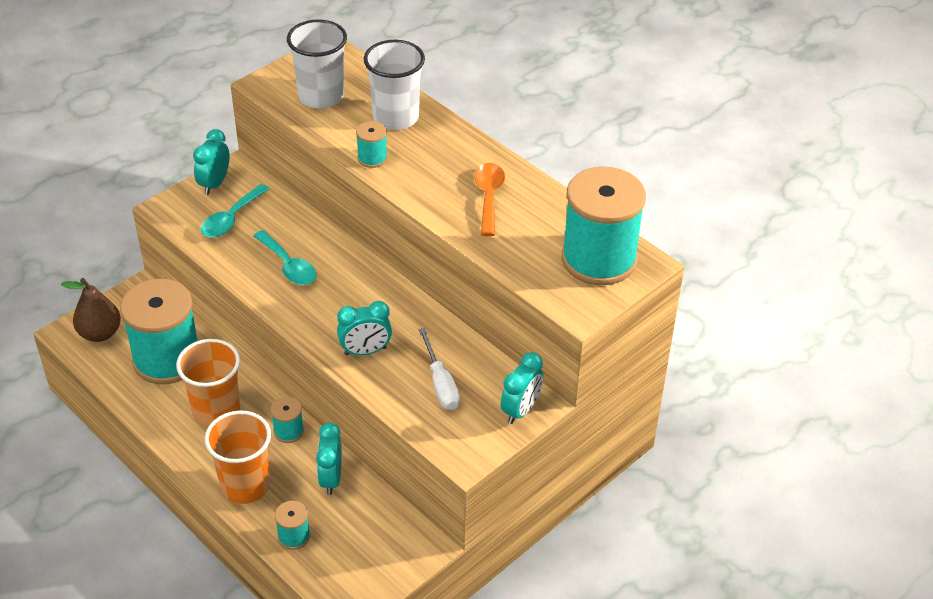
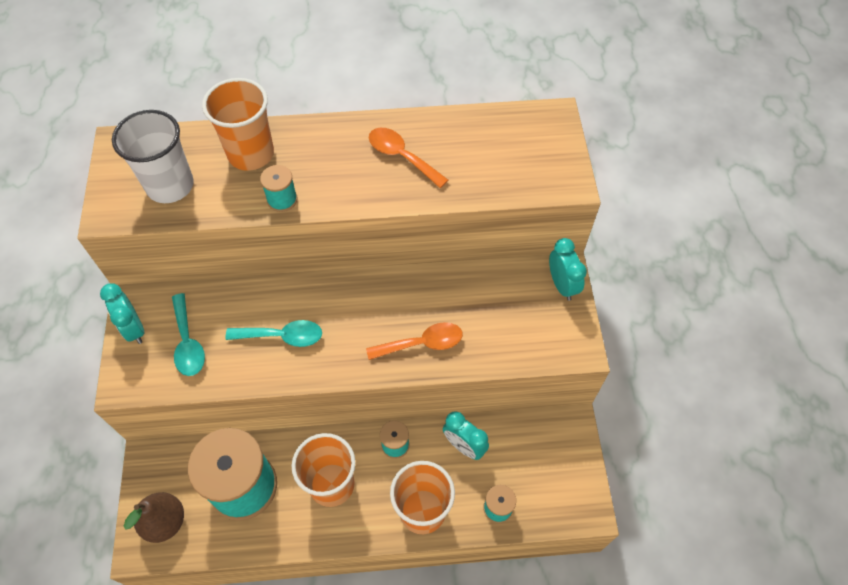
camera: 50 degrees left, 15 degrees up
(365, 351) = (422, 344): turquoise clock -> orange spoon
(395, 117) = (251, 154): white cup -> orange cup
(440, 384) = (496, 317): white screwdriver -> none
(599, 259) = (528, 138): turquoise spool -> none

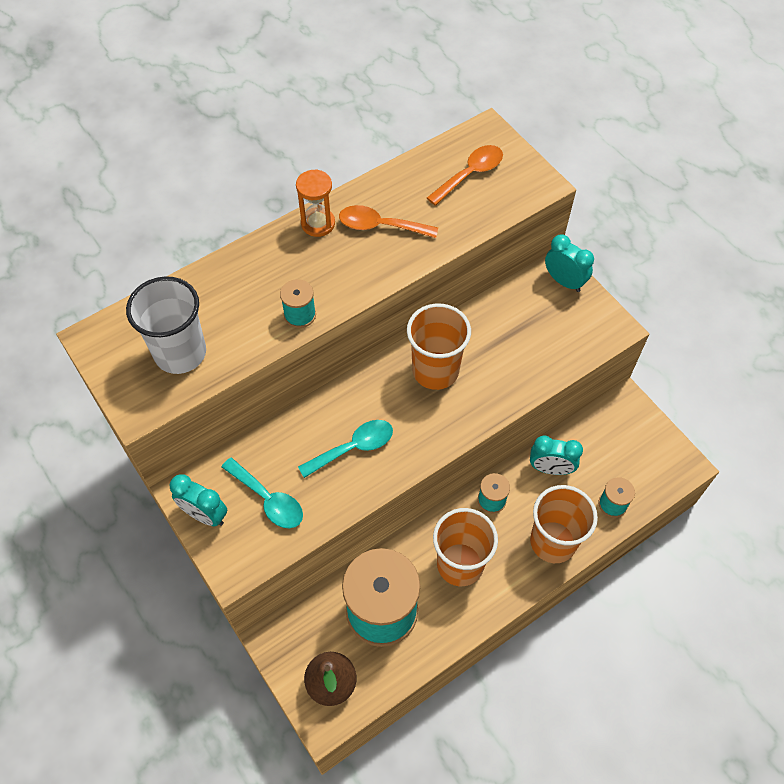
camera: 30 degrees left, 0 degrees up
(251, 154) = (237, 287): orange cup -> orange cup (435, 370)
(352, 131) = (318, 223): none -> orange hourglass
(422, 344) = (482, 390): orange spoon -> orange spoon (470, 174)

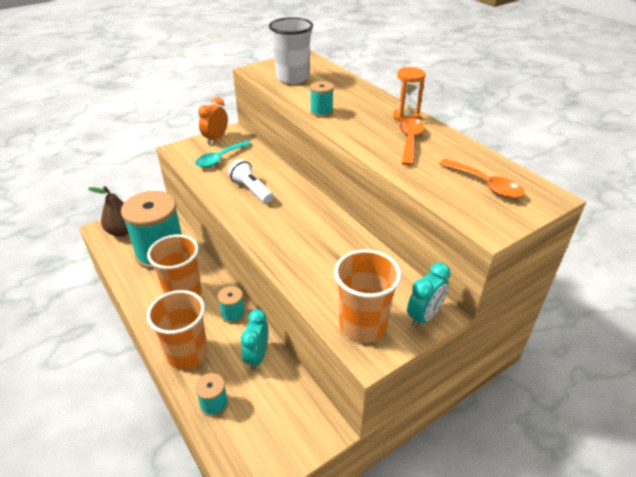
camera: 90 degrees right, 20 degrees down
(205, 515) = (216, 138): turquoise clock -> orange clock
(353, 448) = (251, 190): turquoise spoon -> white flashlight
(435, 370) = (316, 228): orange cup -> orange cup (362, 325)

